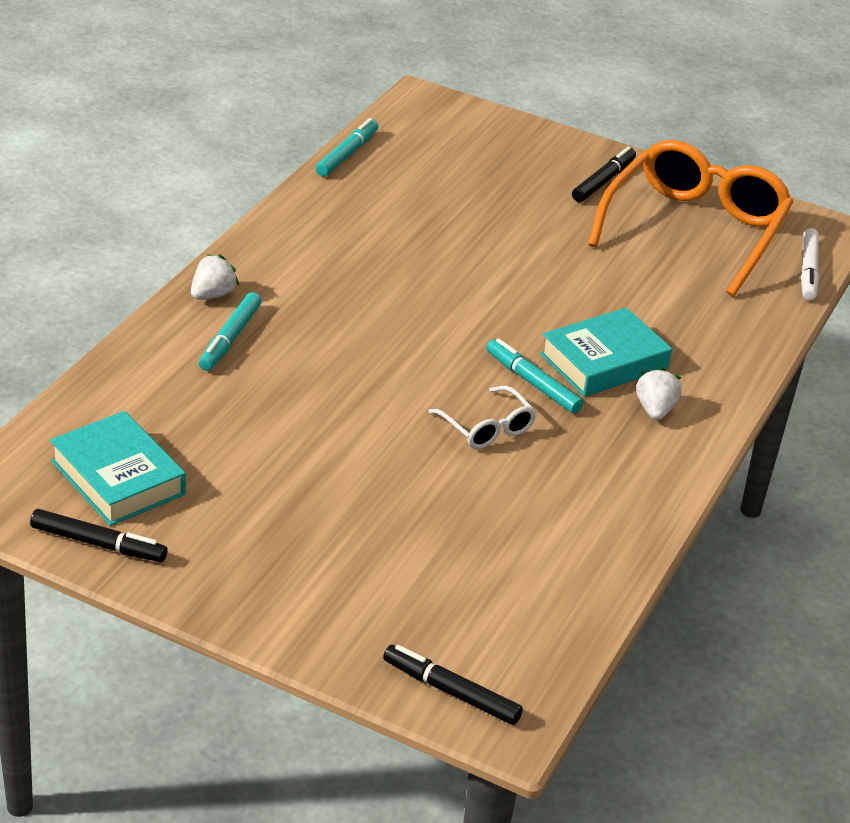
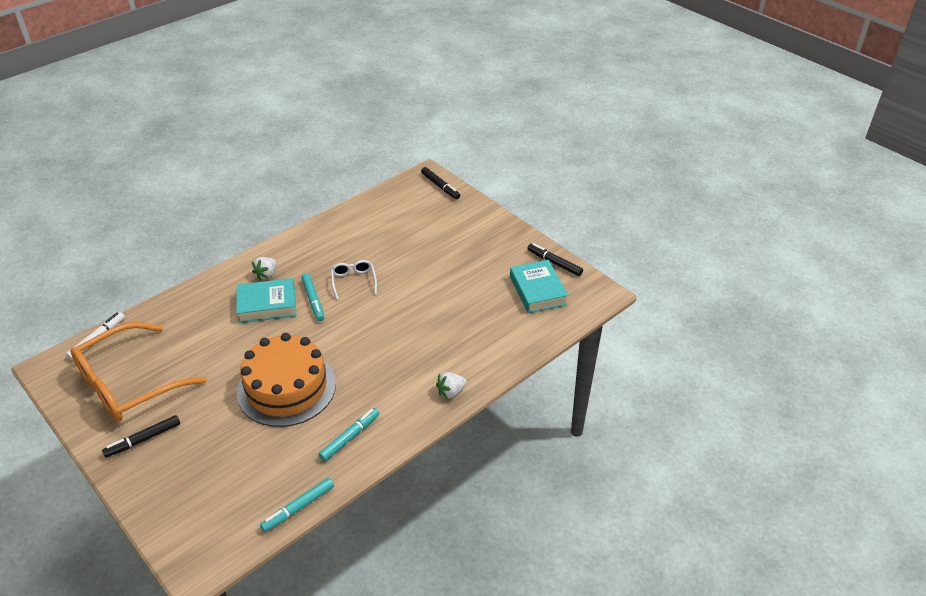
camera: 155 degrees left, 5 degrees up
(230, 338) = (454, 359): turquoise marker -> turquoise marker (350, 437)
(467, 260) = (286, 388): none -> orange cake

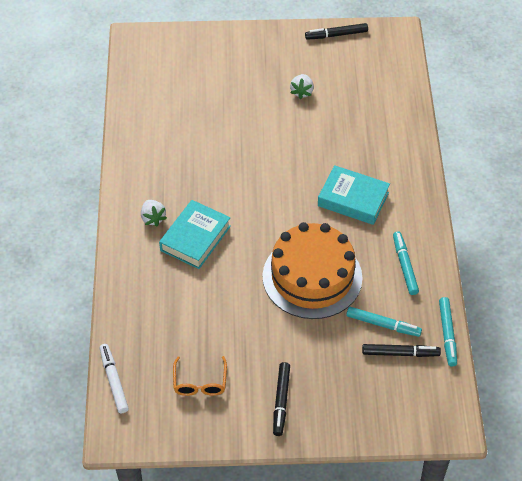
camera: 50 degrees left, 10 degrees up
(128, 384) = (200, 382): orange glasses -> orange glasses, size x0.44
(313, 300) = (222, 205): turquoise marker -> turquoise marker (383, 325)
(353, 281) = (226, 166): white glasses -> none
(440, 186) = (162, 40): black marker -> black marker (400, 353)
(451, 392) = (414, 180): white strawberry -> white strawberry (302, 92)
(537, 291) = (357, 64): turquoise book -> turquoise book (353, 199)

